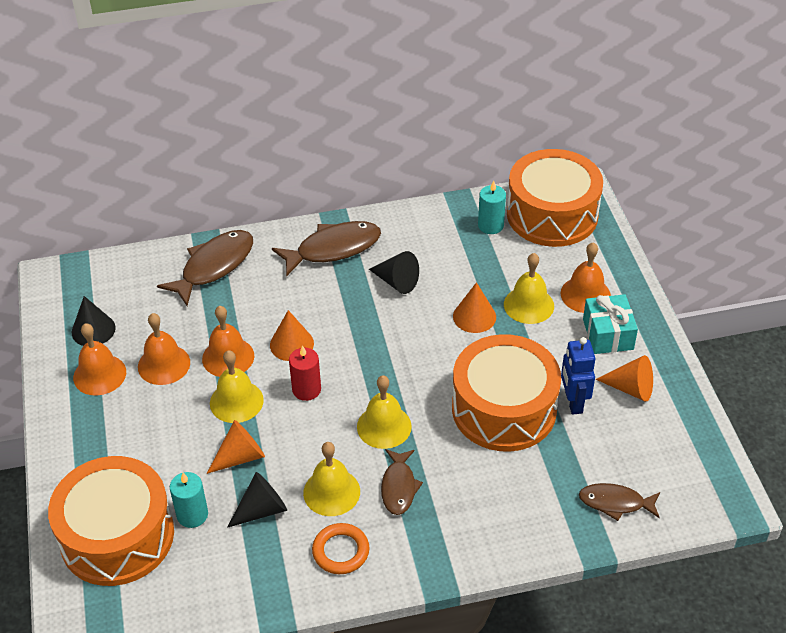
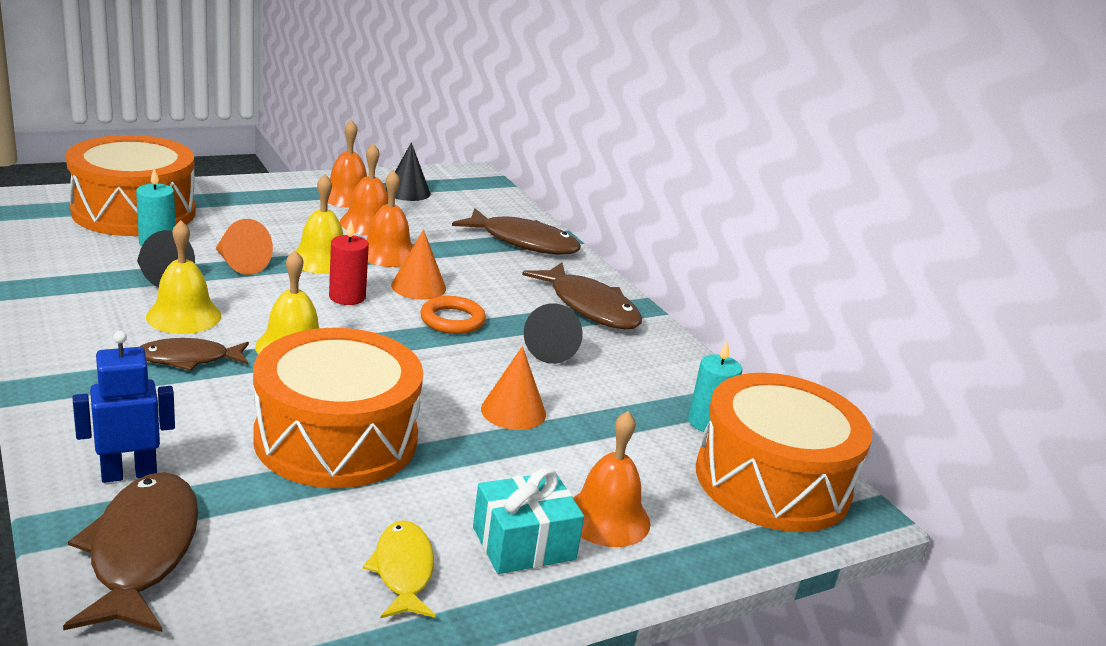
camera: 70 degrees right, 20 degrees down
(341, 551) = (89, 324): orange ring -> orange ring (452, 320)
(528, 305) = (557, 459): yellow bell -> none
(573, 402) = (360, 505): blue robot -> blue robot (129, 473)
(615, 503) = (142, 551): brown fish -> brown fish, size x1.61
(630, 388) = (403, 570): orange cone -> yellow fish

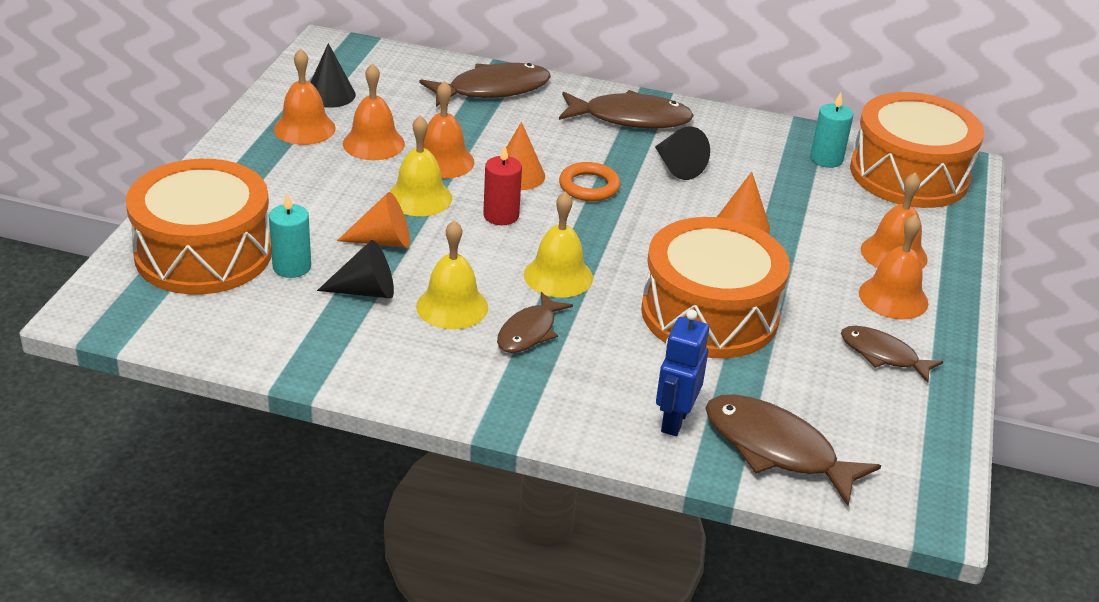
camera: 45 degrees left, 10 degrees up
(403, 570) = (883, 355): yellow fish -> brown fish
(523, 543) = (893, 297): turquoise gift -> orange bell

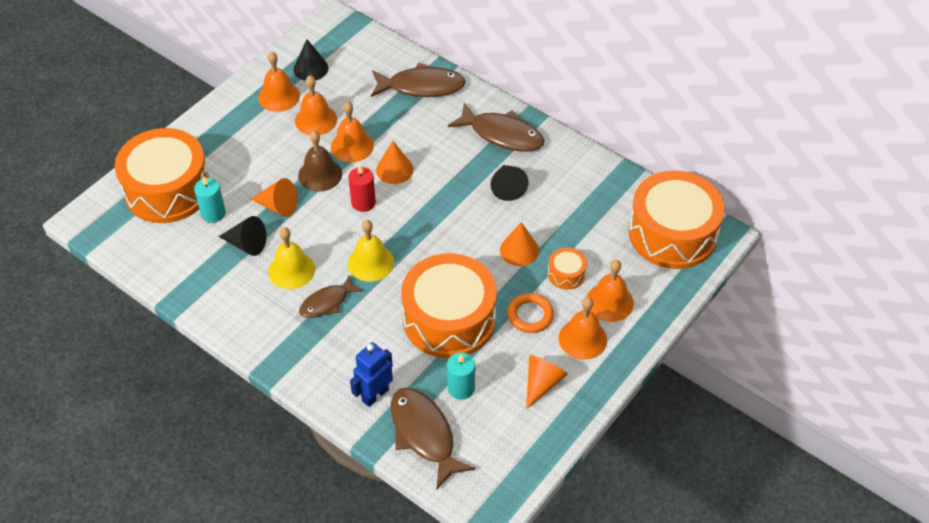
camera: 25 degrees right, 15 degrees up
(419, 197) = (320, 174): yellow bell -> brown bell
(589, 186) = (436, 191): orange ring -> orange ring (530, 315)
(819, 237) = (566, 274): none -> orange drum
(826, 159) = (620, 205): turquoise candle -> turquoise candle (461, 388)
(883, 355) = (542, 383): brown fish -> orange cone

